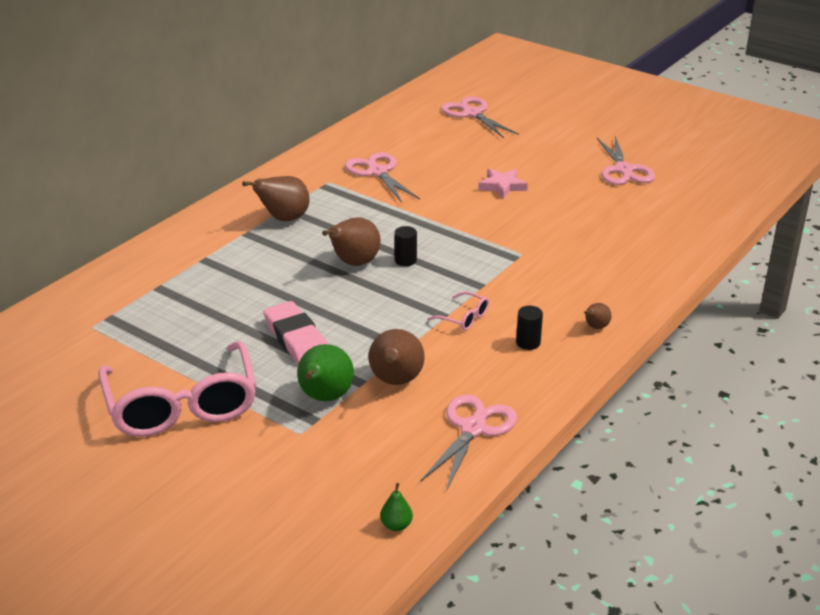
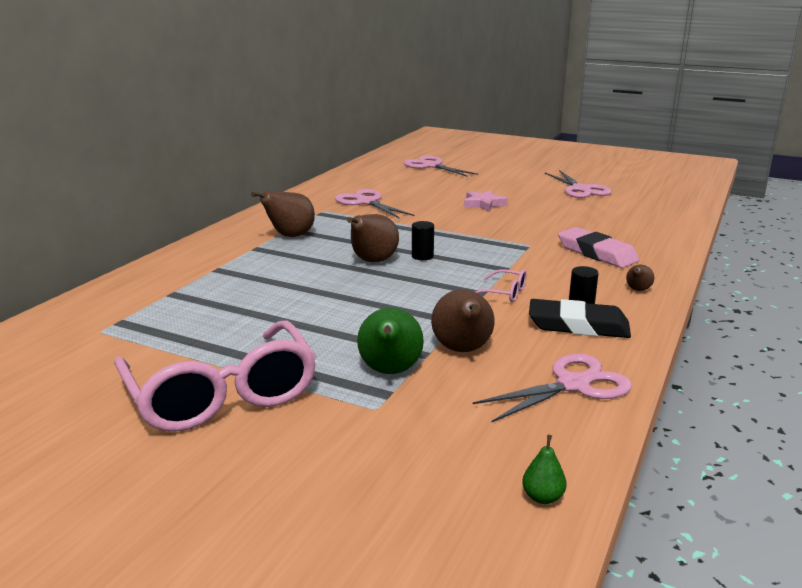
camera: 10 degrees left, 10 degrees down
(297, 339) = (338, 323): pink eraser -> pink eraser (597, 253)
(473, 429) = (572, 385): pink scissors -> pink scissors turned 45 degrees clockwise
(513, 365) = (578, 325): none -> black eraser

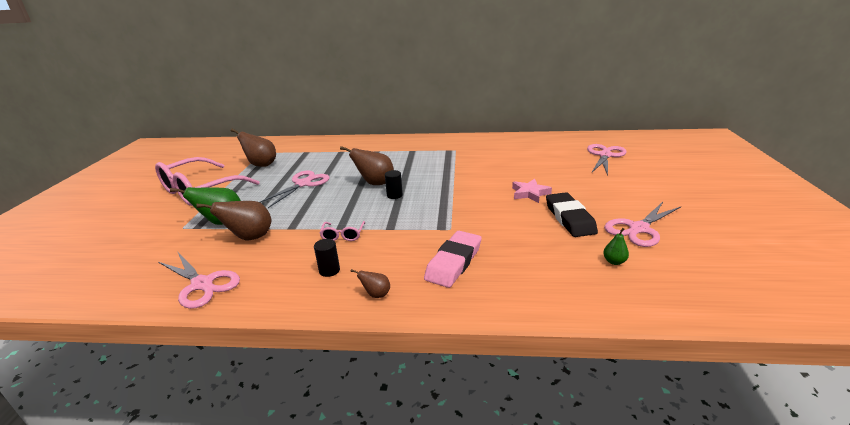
camera: 70 degrees right, 5 degrees up
(290, 236) = (401, 153): brown pear -> brown pear (261, 165)
(366, 202) = (485, 156): pink scissors -> pink scissors (303, 184)
(542, 497) = (80, 292): green pear -> green pear (614, 261)
(578, 325) = (295, 274): black eraser -> black eraser (569, 218)

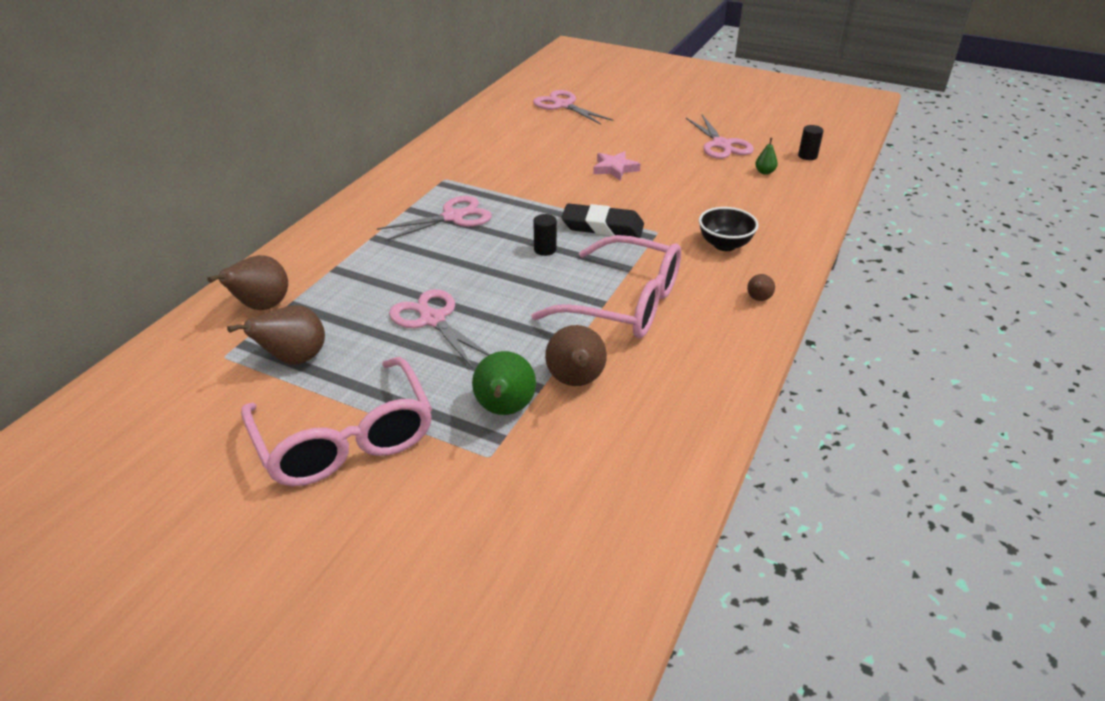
camera: 70 degrees left, 10 degrees up
(202, 284) = (676, 427): pink scissors -> pink scissors (453, 217)
(329, 270) = (698, 323): black cylinder -> black cylinder (807, 156)
(343, 235) = (623, 303): pink glasses -> pink glasses, size x2.49
(375, 183) = (493, 257): brown pear -> brown pear (262, 307)
(454, 262) = (724, 245): pink eraser -> black bowl
(569, 218) = (682, 166): black eraser -> black eraser (602, 226)

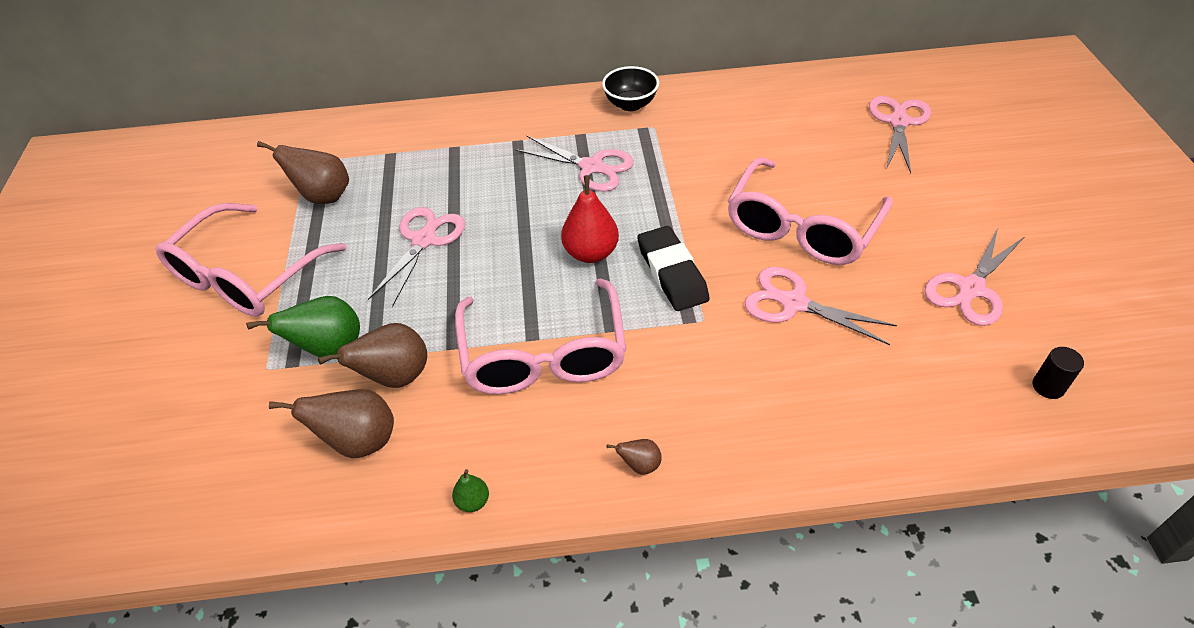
camera: 60 degrees right, 10 degrees up
(262, 307) = (376, 143): brown pear -> brown pear (359, 441)
(545, 249) = (591, 253): black cylinder -> red pear
(615, 169) = (802, 227): pink star -> pink glasses
(676, 197) = (794, 303): none -> pink scissors
(724, 245) = (729, 389): black bowl -> black bowl (630, 104)
(764, 172) = (947, 359): green pear -> green pear (473, 501)

